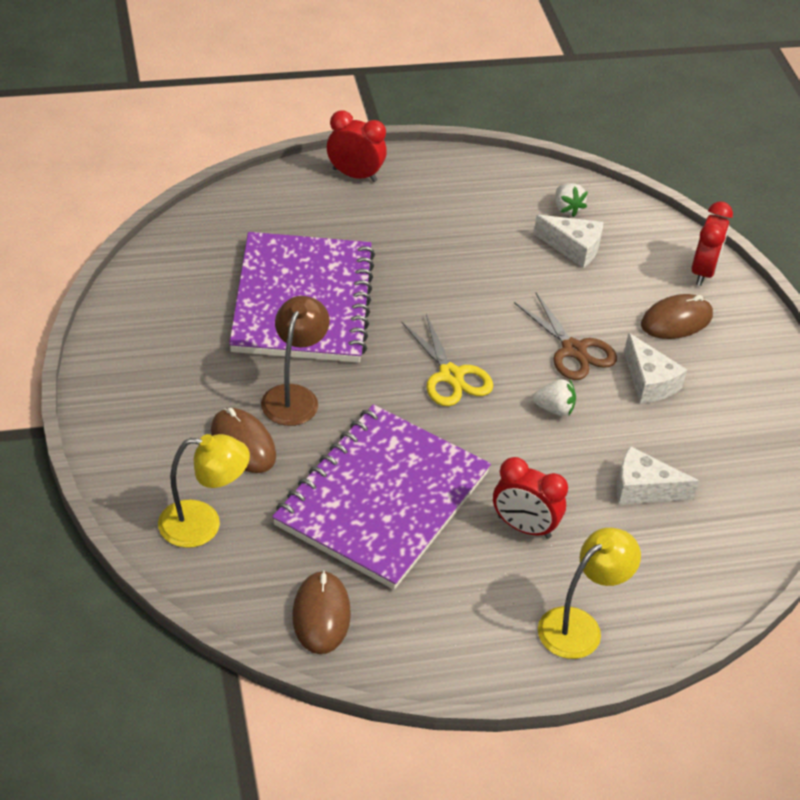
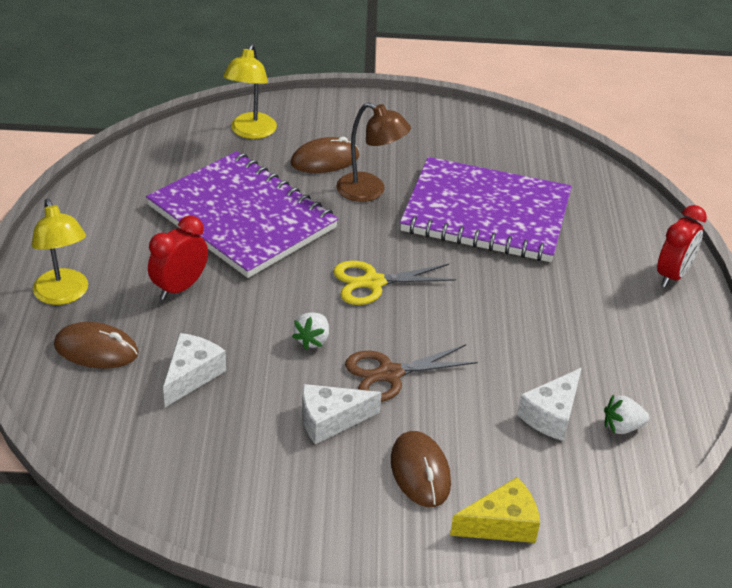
camera: 105 degrees right, 5 degrees down
(321, 615) = (144, 170): brown mouse -> brown mouse (96, 349)
(703, 271) = (501, 524): red clock -> yellow cheese

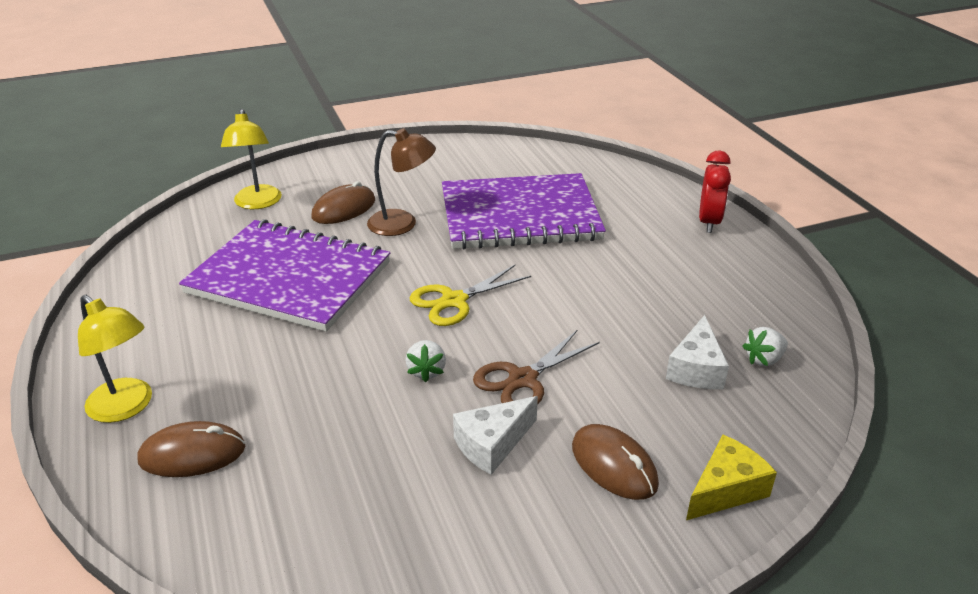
camera: 20 degrees left, 5 degrees down
(180, 287) = (257, 362): red clock -> none
(191, 375) = (317, 446): white cheese -> none

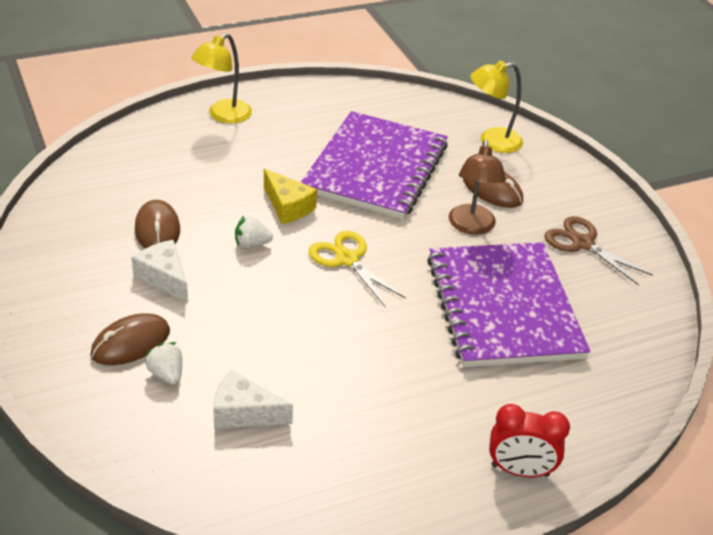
camera: 85 degrees right, 5 degrees up
(192, 454) = (176, 146): brown mouse -> brown mouse (157, 229)
(523, 379) = (237, 297): brown scissors -> brown scissors (582, 243)
(726, 489) = (92, 407): yellow cheese -> yellow cheese (288, 206)
(764, 359) = (255, 468): white strawberry -> white strawberry (166, 374)

